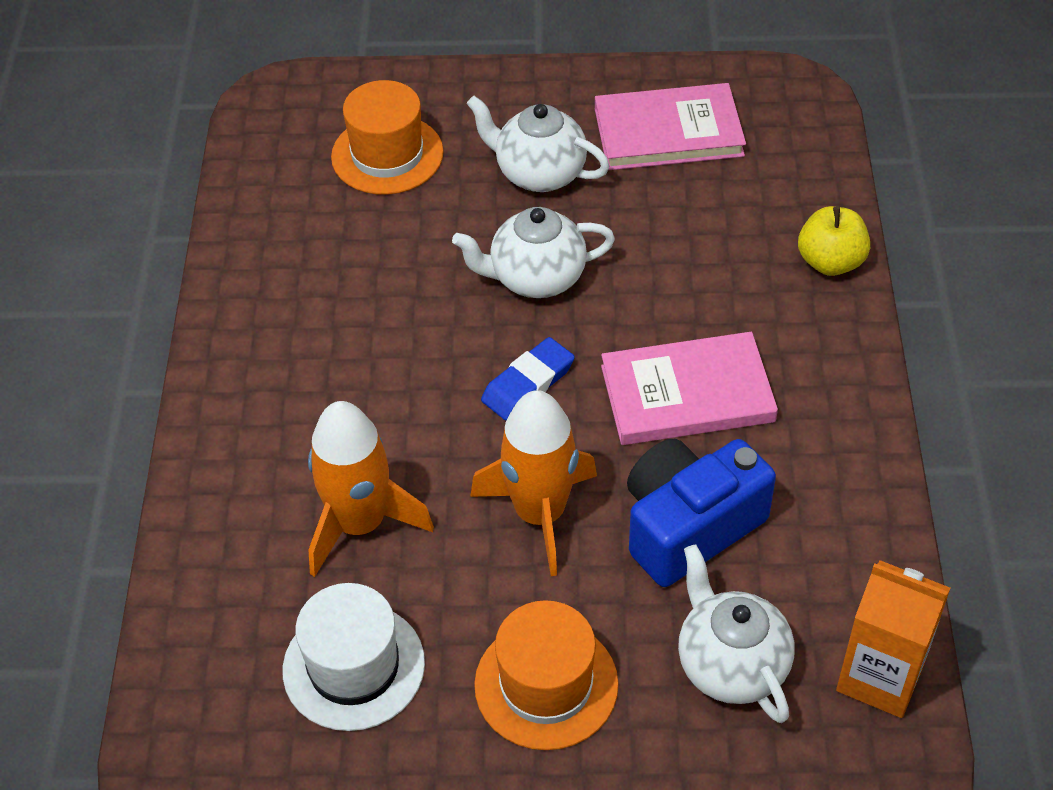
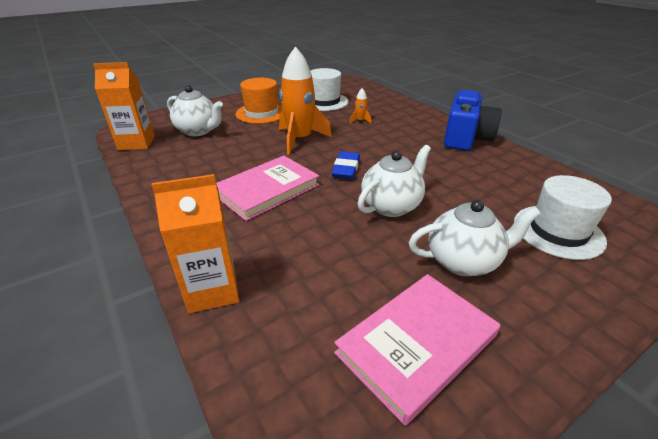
camera: 145 degrees right, 15 degrees down
(360, 524) = (360, 121): orange rocket -> orange rocket, size x0.42
(387, 155) = (558, 231): orange hat -> white hat
(689, 526) = (236, 153): blue camera -> blue camera (466, 138)
(830, 262) = (212, 290): yellow apple -> orange carton

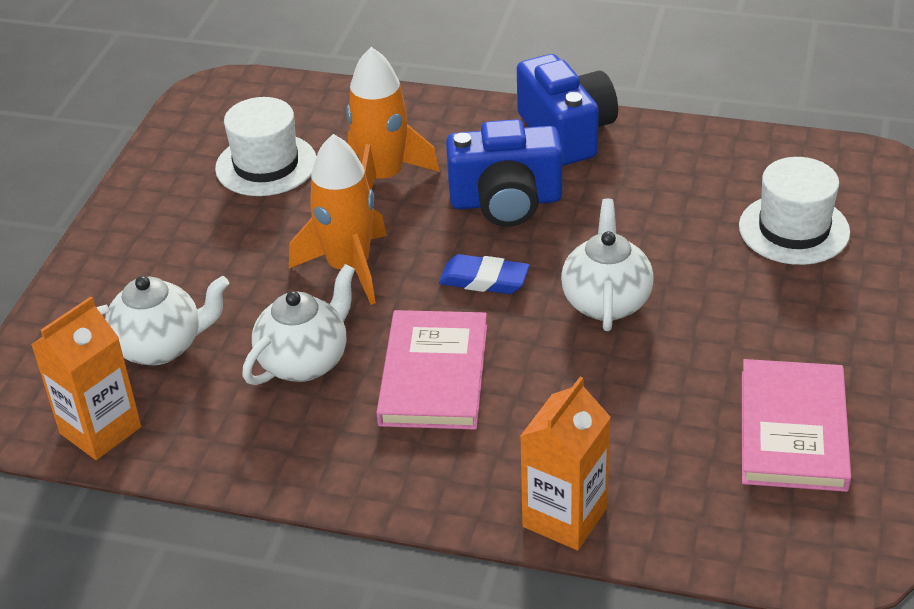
camera: 40 degrees left, 5 degrees up
(261, 113) = (201, 250): orange hat -> none
(346, 168) = (484, 279): blue eraser -> blue eraser turned 45 degrees counterclockwise
(360, 121) = (383, 178): orange rocket -> orange rocket, size x2.41
(400, 148) = (506, 202): none -> blue camera
(463, 261) = (747, 324): white teapot -> white teapot (305, 361)

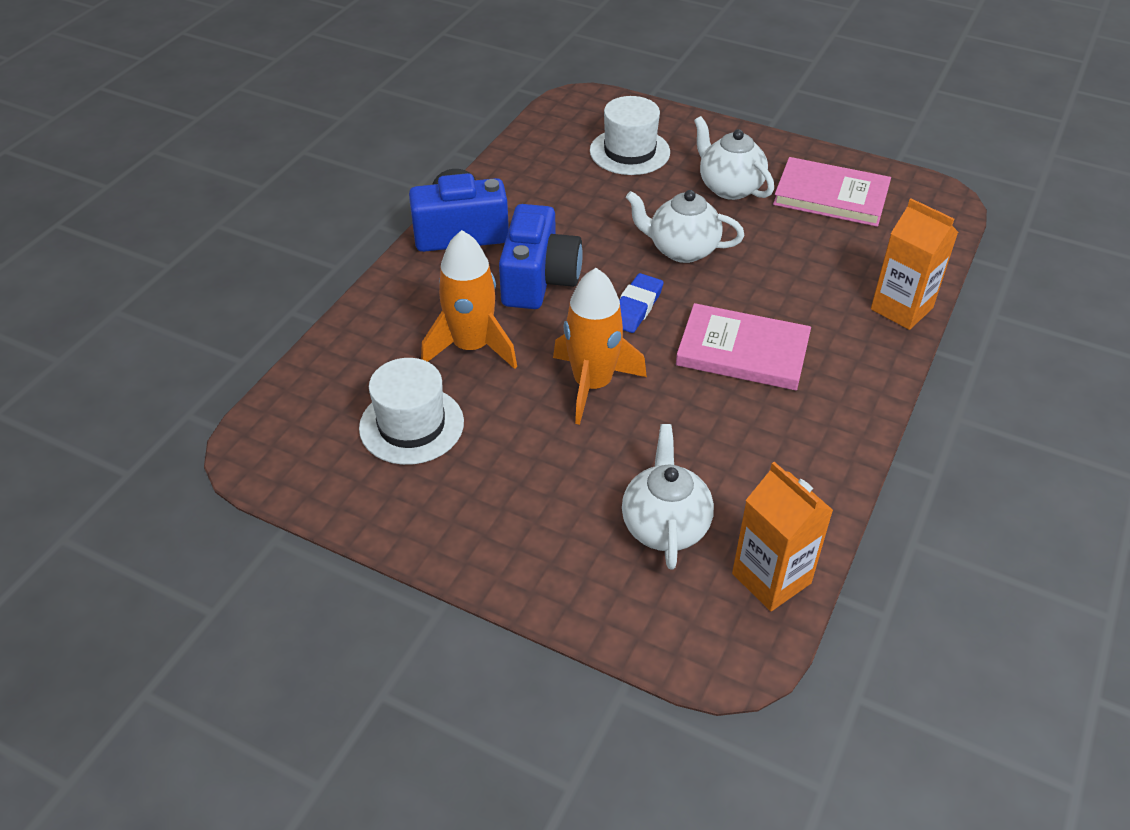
camera: 80 degrees left, 5 degrees up
(305, 361) = (709, 426): white teapot -> white teapot (729, 187)

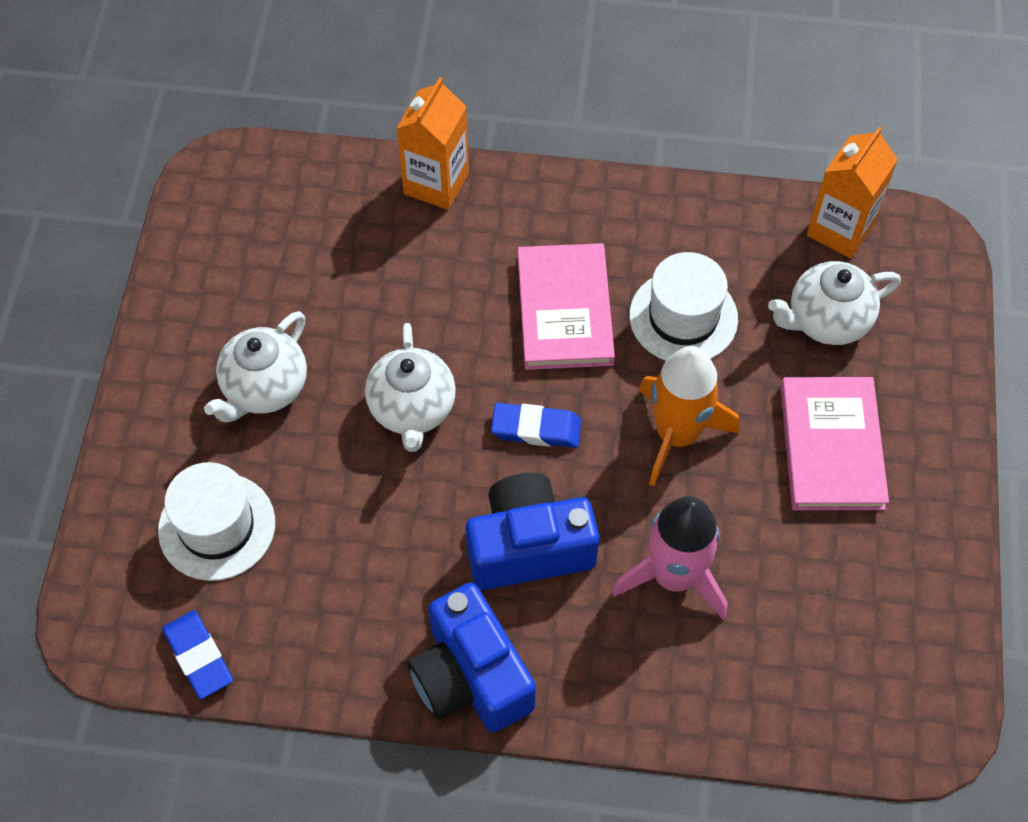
camera: 110 degrees left, 15 degrees up
(411, 425) = (817, 588): white hat -> white hat (683, 317)
(471, 347) = (674, 576): orange rocket -> pink rocket
(543, 132) = (198, 656): none -> blue eraser
(831, 196) = (248, 278): pink book -> pink book (831, 446)

